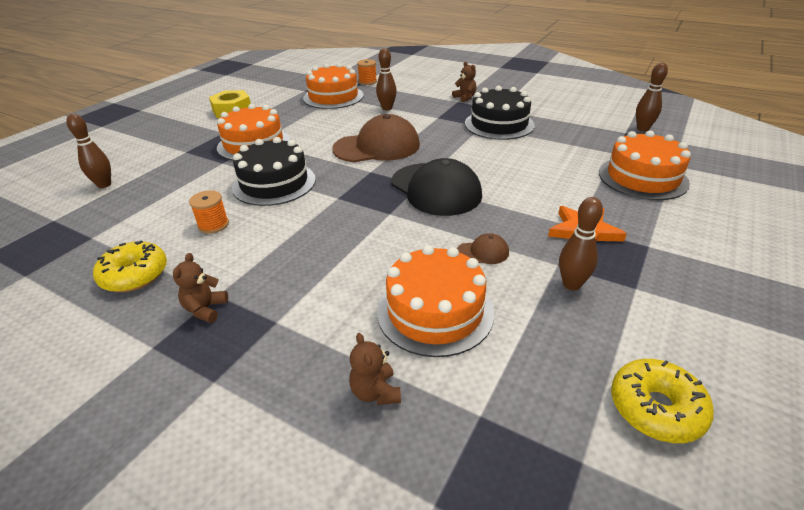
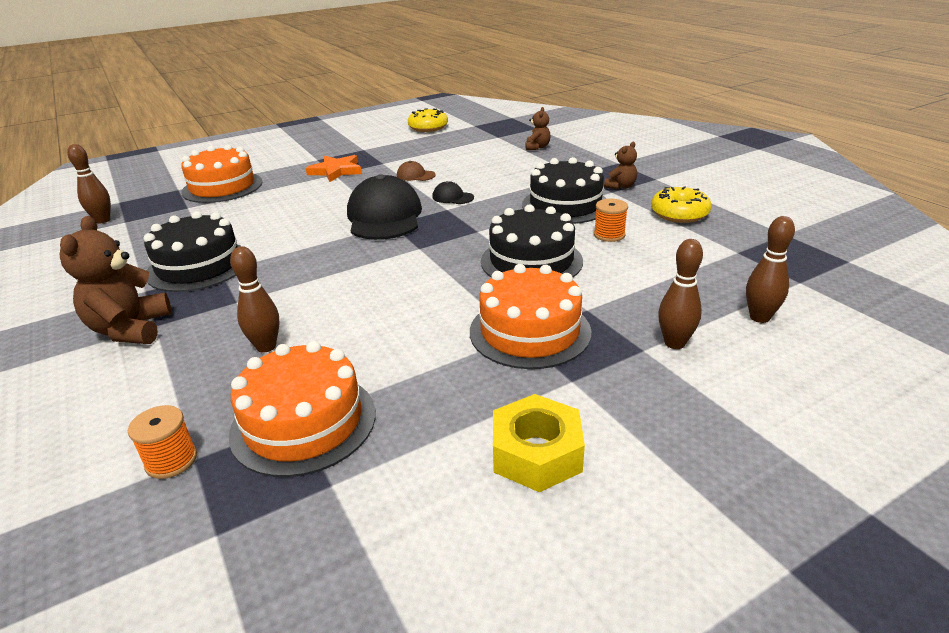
camera: 150 degrees left, 5 degrees down
(269, 253) = (565, 205): none -> black cake
(377, 147) = (375, 276): brown cap -> none
(399, 230) = (452, 197): none -> black cap
(435, 311) = (480, 161): orange cake -> none
(465, 98) = (130, 329): brown teddy bear -> brown teddy bear, size x1.84
(571, 284) = (392, 156): brown bowling pin -> brown bowling pin (674, 343)

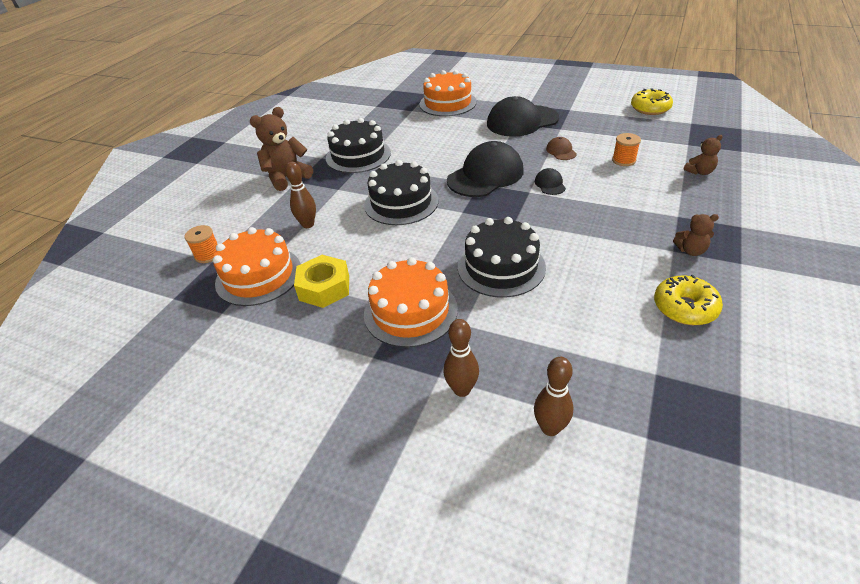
camera: 55 degrees right, 10 degrees up
(103, 220) = (369, 100): brown bowling pin -> none
(336, 171) = (522, 121): orange star -> black cap
(536, 453) = (292, 375): yellow nut -> yellow nut (324, 288)
(565, 205) = (611, 239): black cake -> black cake (401, 203)
(609, 235) = (589, 285): orange spool -> orange spool (624, 160)

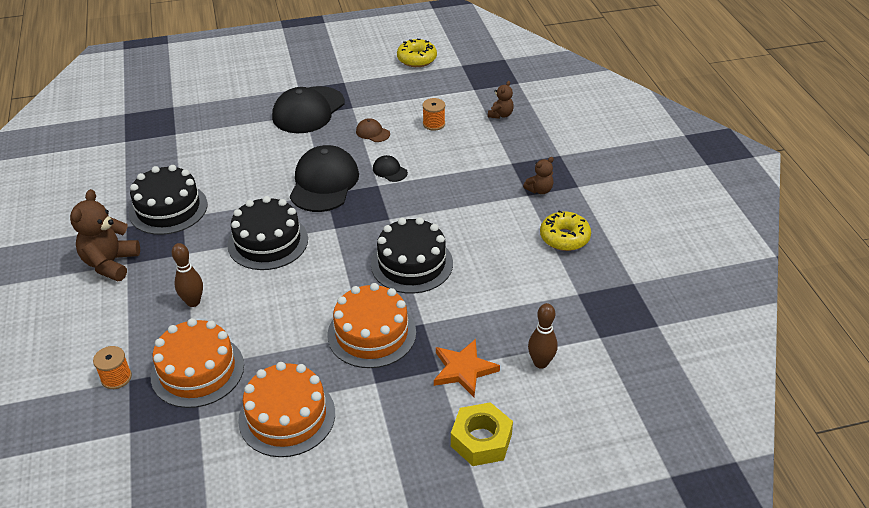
camera: 40 degrees left, 0 degrees up
(324, 288) = (275, 350): yellow nut -> yellow nut (481, 440)
(448, 103) = (209, 112): orange cake -> orange cake (287, 416)
(462, 389) = (463, 370): brown bowling pin -> orange star

